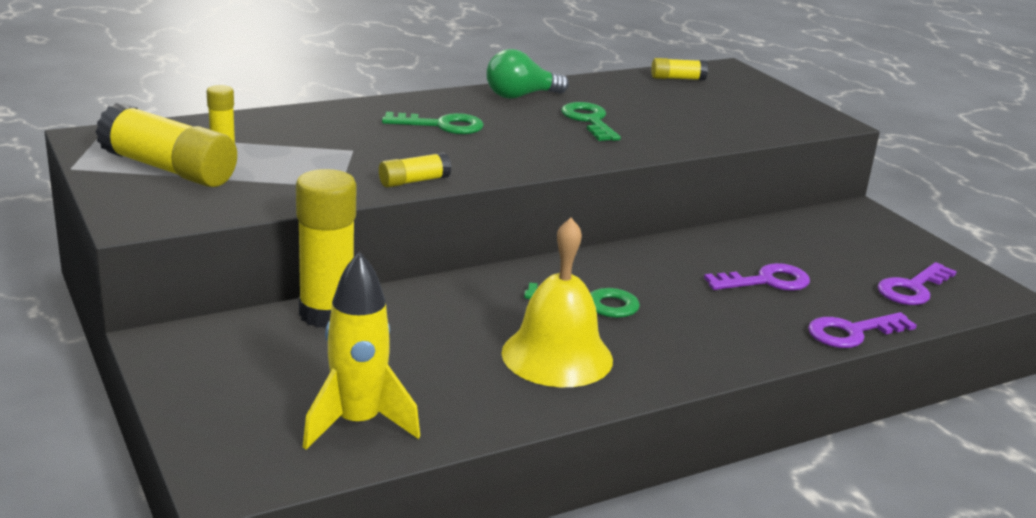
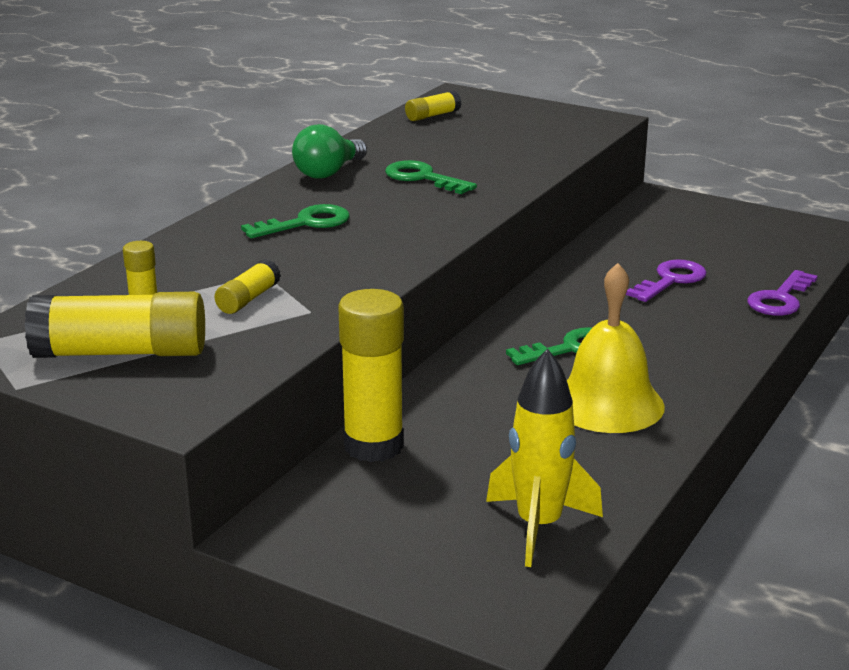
camera: 30 degrees left, 0 degrees up
(414, 181) = (368, 284): yellow glue stick -> yellow glue stick (248, 299)
(913, 288) = (773, 248): purple key -> none

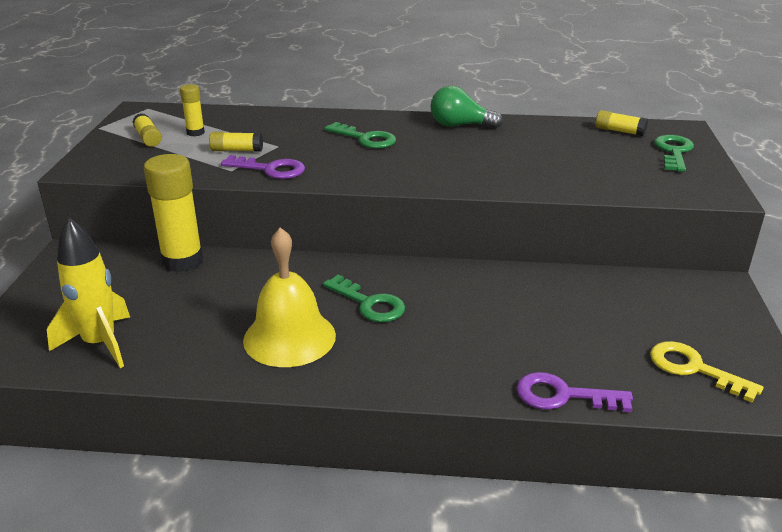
camera: 65 degrees right, 5 degrees up
(121, 353) = (148, 138): yellow glue stick -> yellow glue stick, size x0.50
(423, 178) = (486, 154): green key -> green key (673, 152)
(670, 280) = (540, 326): purple key -> purple key (270, 169)
(771, 242) = (694, 369): none -> yellow key

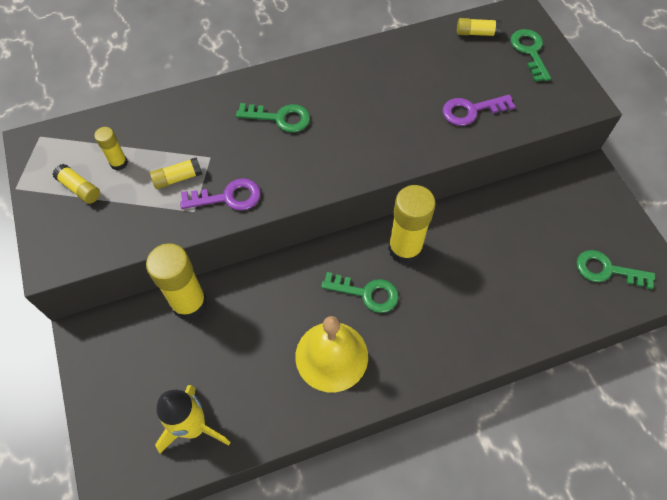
camera: 25 degrees left, 30 degrees up
(440, 284) = (405, 249): none -> yellow glue stick
(460, 125) = (347, 68): green light bulb -> none
(563, 396) = (542, 333): purple key -> purple key (471, 110)
(694, 369) = (607, 270): yellow key -> green key

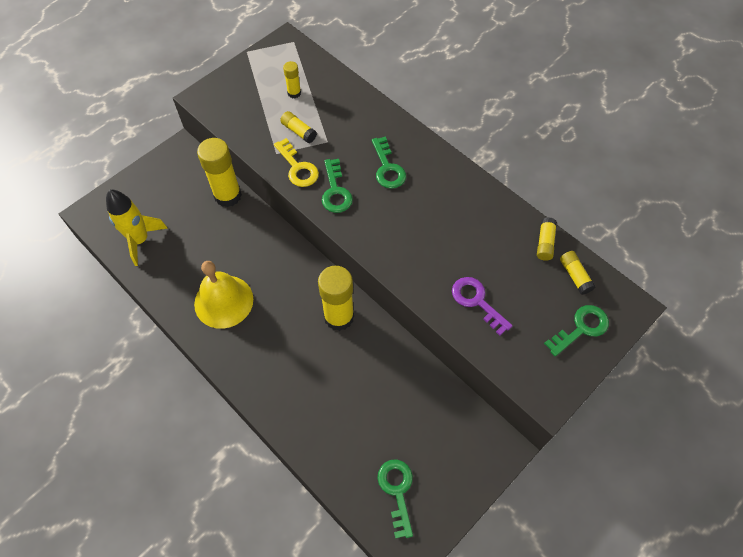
camera: 65 degrees right, 0 degrees up
(80, 189) = (263, 83): yellow glue stick -> yellow glue stick (545, 243)
(227, 197) = (297, 167): purple key -> yellow key
(366, 293) = (286, 304): green key -> green key (335, 191)

